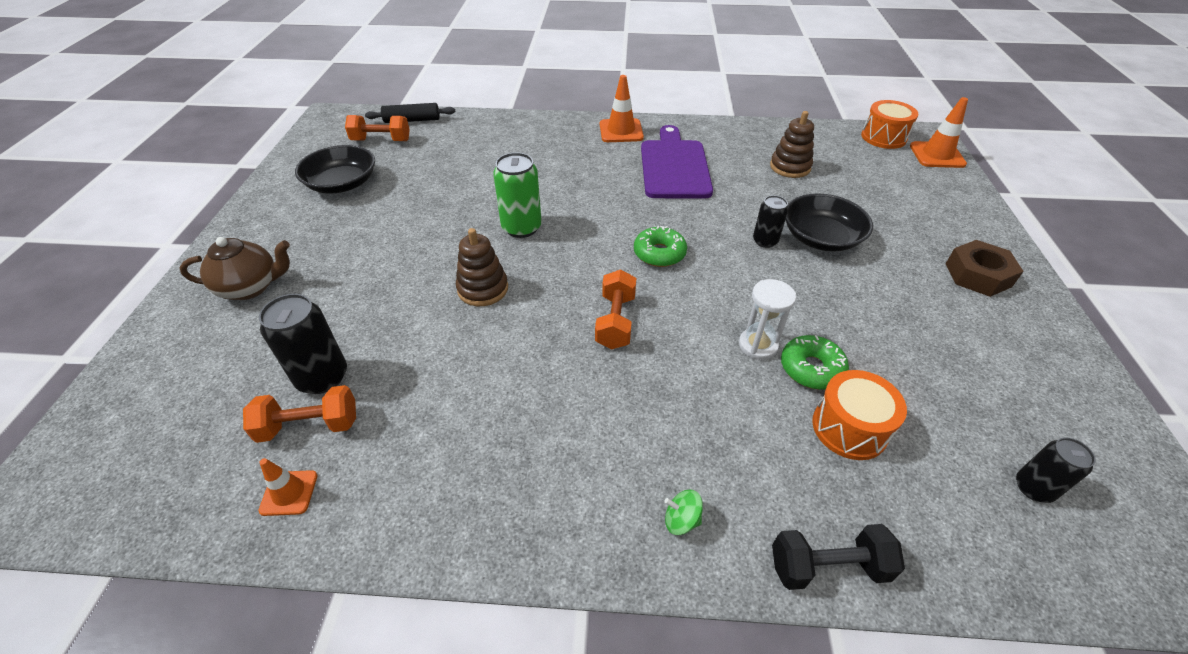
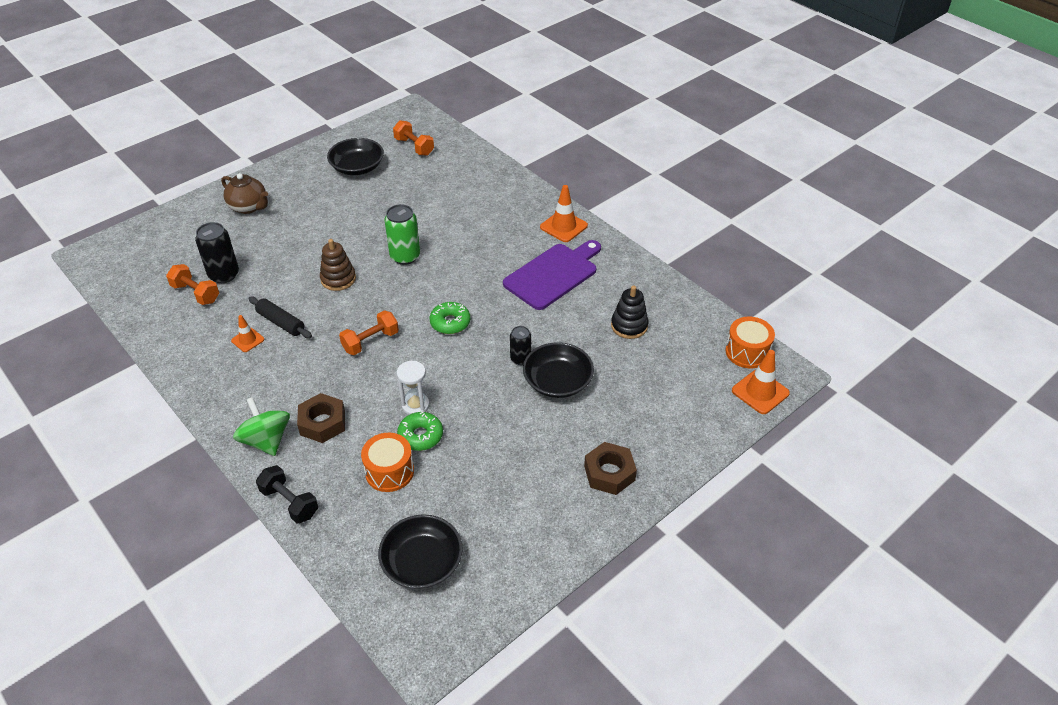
camera: 45 degrees right, 0 degrees up
(289, 493) = (160, 315): orange traffic cone -> orange traffic cone (247, 340)
(412, 120) = (451, 140): black rolling pin -> black rolling pin (281, 322)
(681, 520) = (266, 440): green spinning top -> green spinning top, size x2.13
(706, 441) = (322, 423): none -> brown nut
(790, 167) = (629, 326): brown stacking toy -> black stacking toy
(1033, 488) = (422, 562): black can -> black bowl

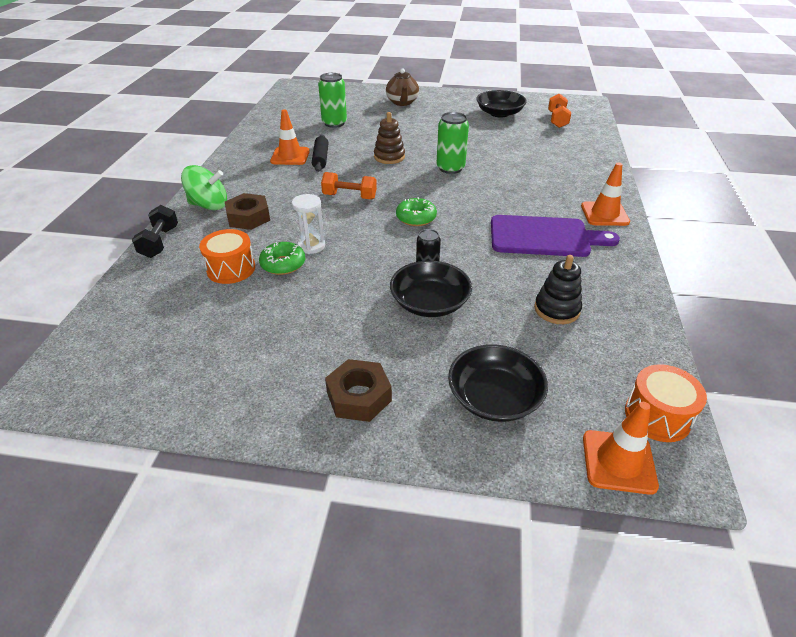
camera: 50 degrees right, 5 degrees down
(196, 293) = (306, 123): orange dumbbell -> none
(224, 275) = (334, 123): black can -> green can
(247, 340) = (290, 156): orange traffic cone -> orange traffic cone, size x1.65
(266, 440) = (209, 205): green spinning top -> green spinning top turned 75 degrees clockwise
(422, 562) = (148, 334): black bowl -> black bowl (494, 397)

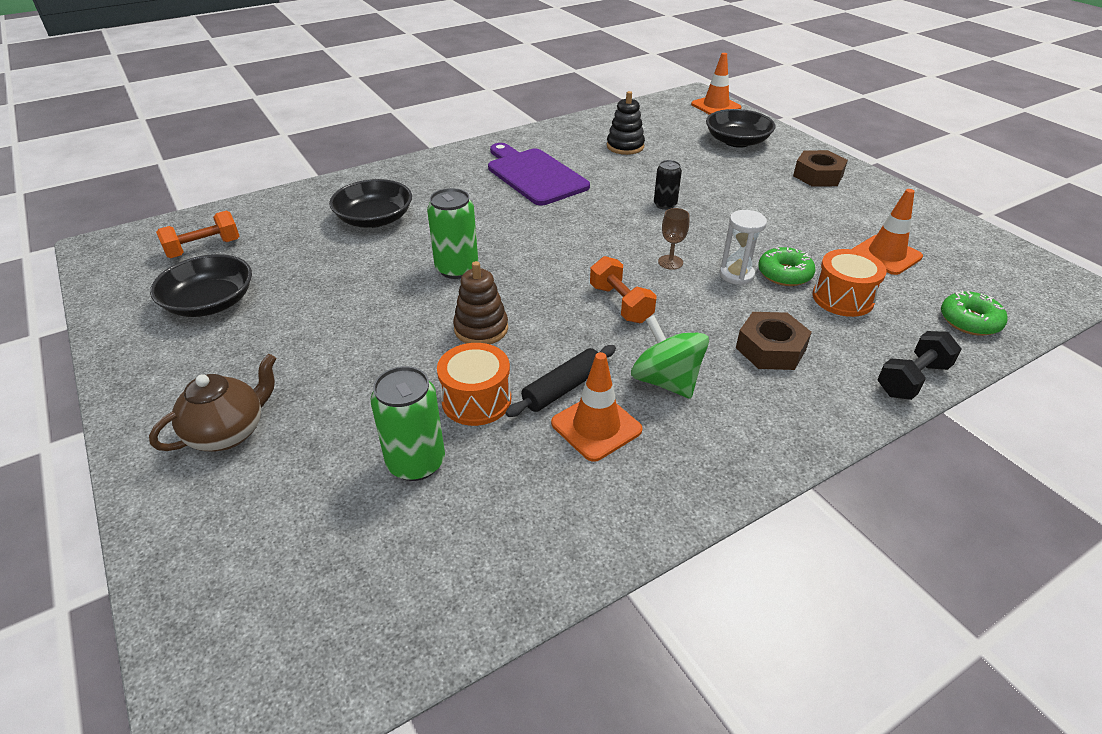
camera: 130 degrees left, 0 degrees up
(209, 205) = (808, 402): green spinning top -> green spinning top (666, 381)
(359, 231) = (670, 262): none -> brown goblet
(416, 218) = (597, 243): green donut -> green donut (969, 321)
(430, 303) = (700, 188): black bowl -> black bowl (374, 219)
(604, 214) = (454, 162): orange traffic cone -> orange traffic cone (886, 255)
(657, 416) = (668, 104): orange drum -> orange drum (476, 400)

